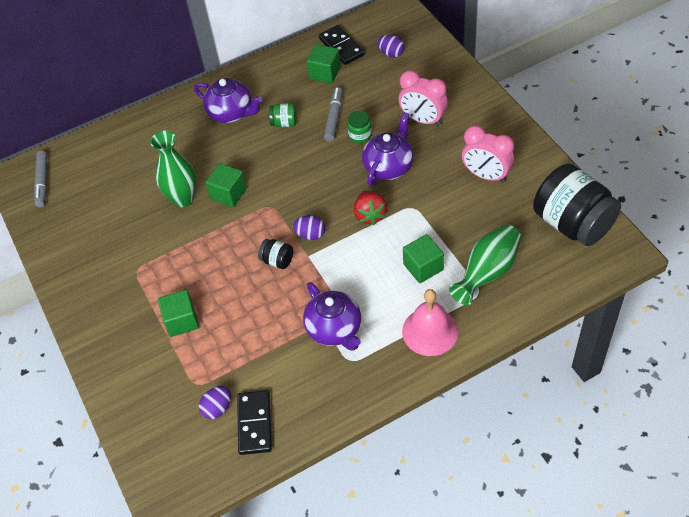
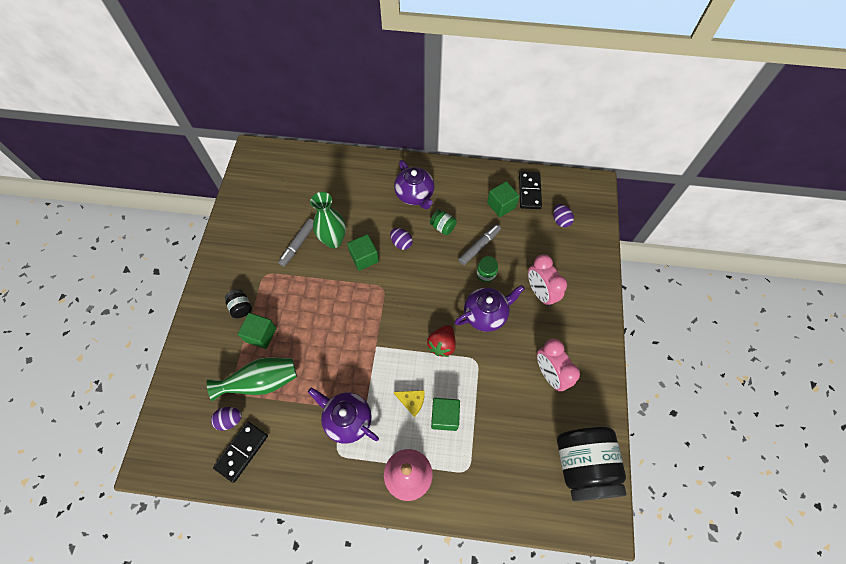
camera: 30 degrees right, 10 degrees up
(42, 182) = (263, 167): grey marker -> grey marker (298, 244)
(277, 260) = (354, 334): black jar -> black jar (241, 307)
(310, 234) = (390, 330): purple egg -> purple egg (401, 243)
(335, 329) = (347, 419): purple teapot -> purple teapot turned 120 degrees clockwise
(382, 275) = (412, 401): none -> yellow cheese
(487, 272) = (486, 458): green vase -> green vase (262, 382)

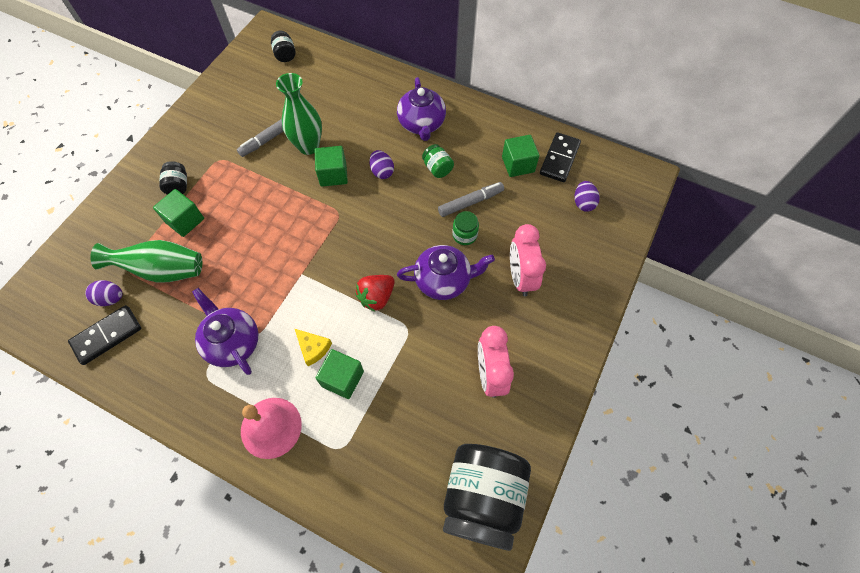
camera: 20 degrees right, 0 degrees up
(278, 168) = (285, 55): none -> black jar

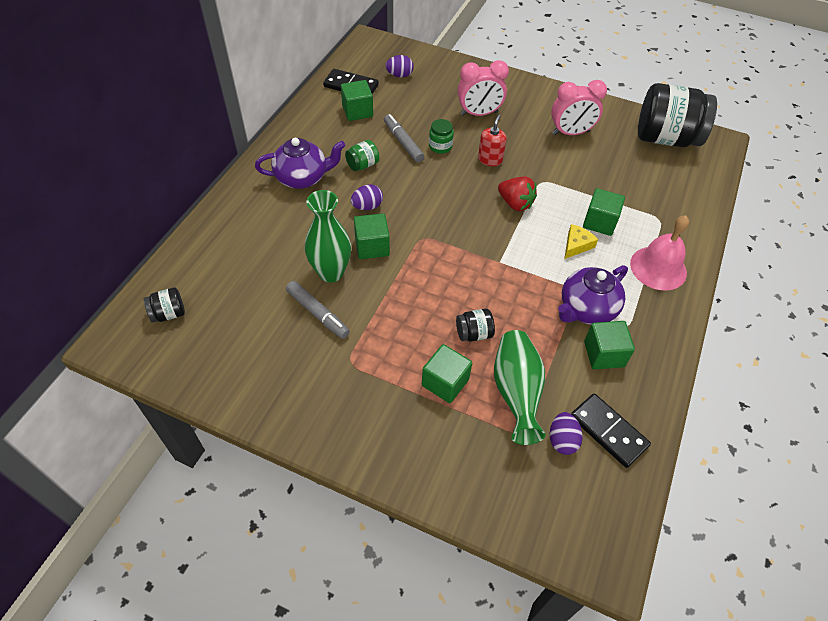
camera: 95 degrees left, 10 degrees down
(178, 186) = (393, 401): black jar -> black jar (474, 333)
(181, 348) = (604, 354): none -> green cube
(443, 280) = (490, 159): purple teapot -> red soap dispenser

